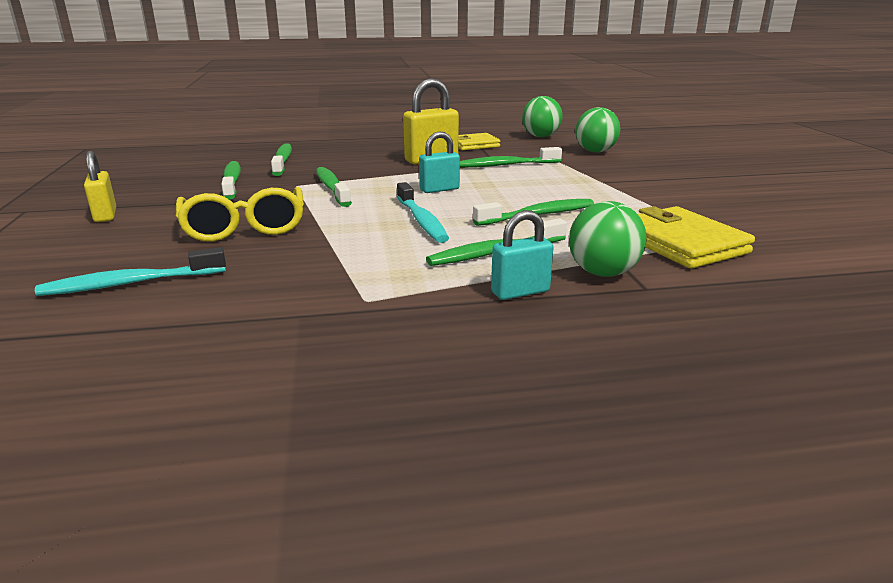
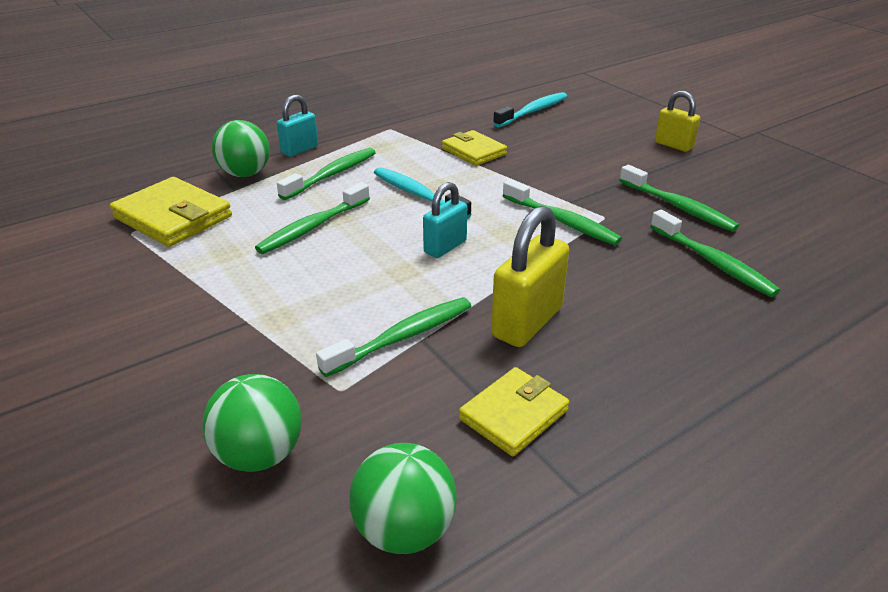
camera: 155 degrees right, 10 degrees up
(245, 228) = (547, 157): yellow glasses -> none
(307, 247) = (473, 151): none -> yellow wallet

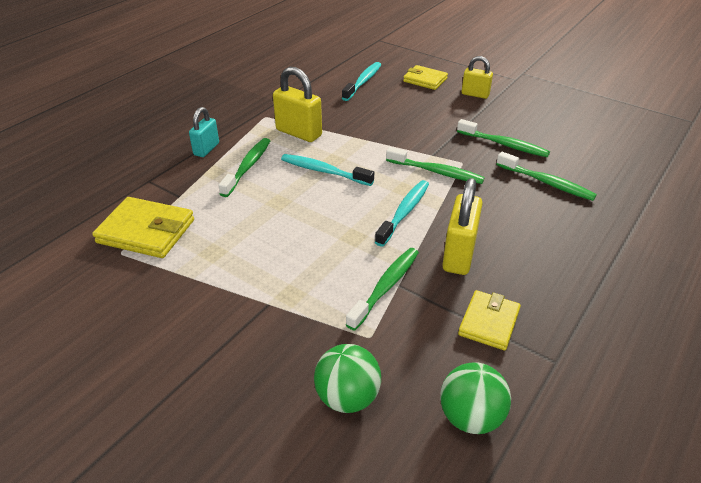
camera: 20 degrees left, 5 degrees up
(245, 174) = (177, 180): green ball -> none
(312, 227) = (264, 215): green toothbrush -> none
(416, 151) = (299, 133): none -> yellow padlock
(445, 247) = (370, 210): turquoise padlock -> none
(473, 151) = (341, 125): yellow wallet -> yellow wallet (425, 80)
(487, 258) = (404, 212): none -> turquoise toothbrush

